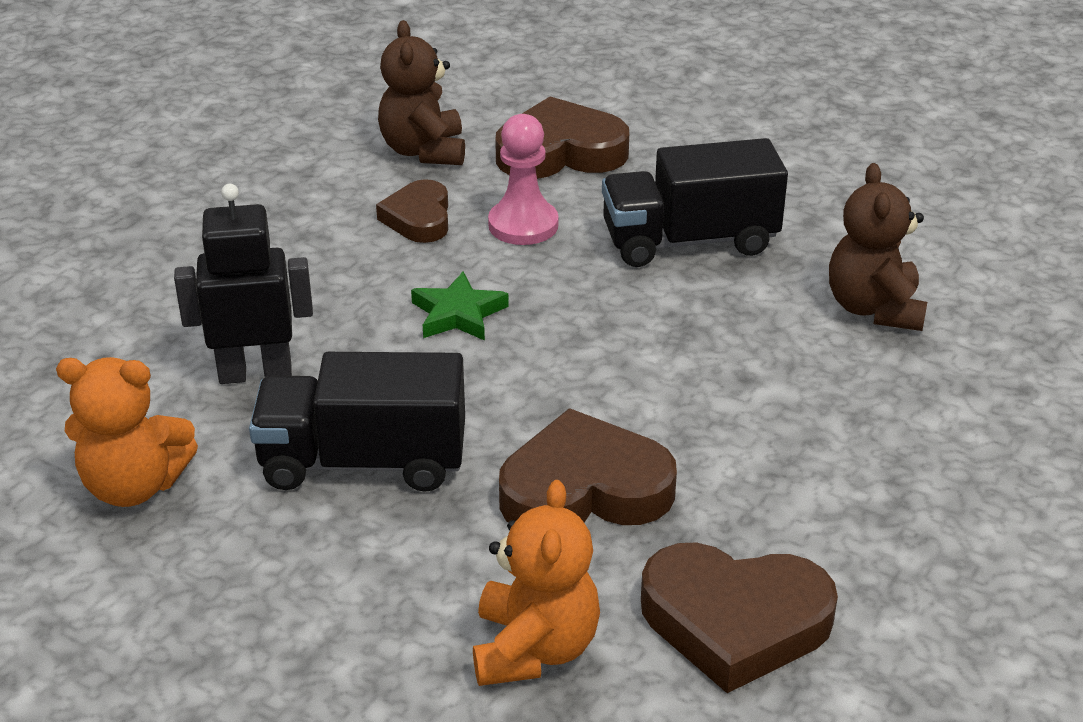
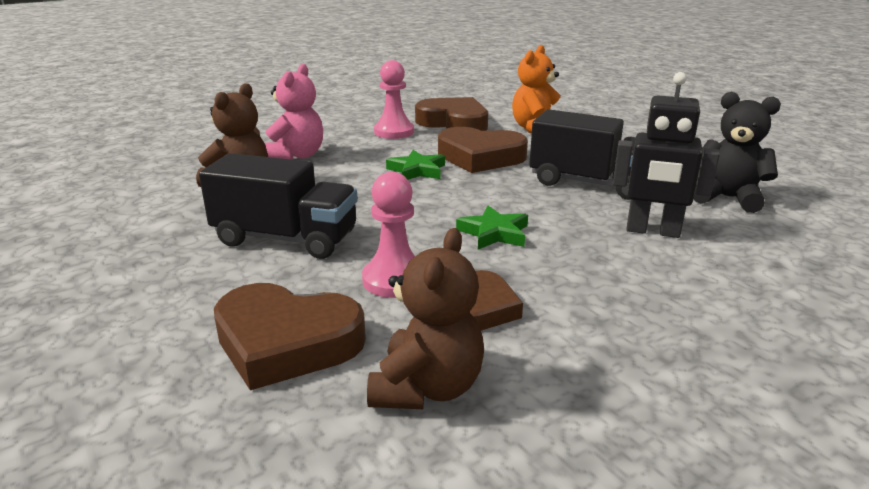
camera: 155 degrees left, 10 degrees down
(134, 486) = (727, 198): orange teddy bear -> black teddy bear
(658, 415) = (417, 170): none -> green star
(818, 534) = (394, 132): none -> pink pawn
(889, 395) = (296, 156): none -> pink teddy bear

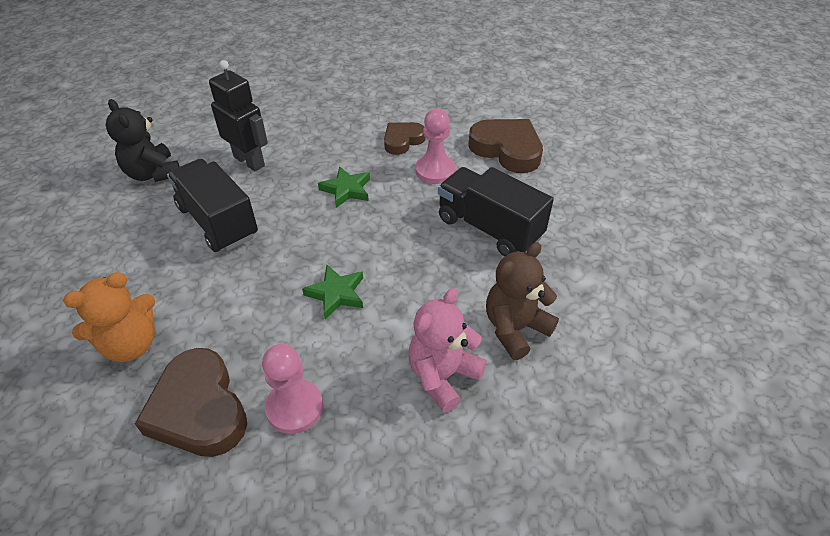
camera: 155 degrees left, 20 degrees up
(427, 388) = (454, 114): brown teddy bear -> none
(480, 157) = (257, 299): brown heart -> none

